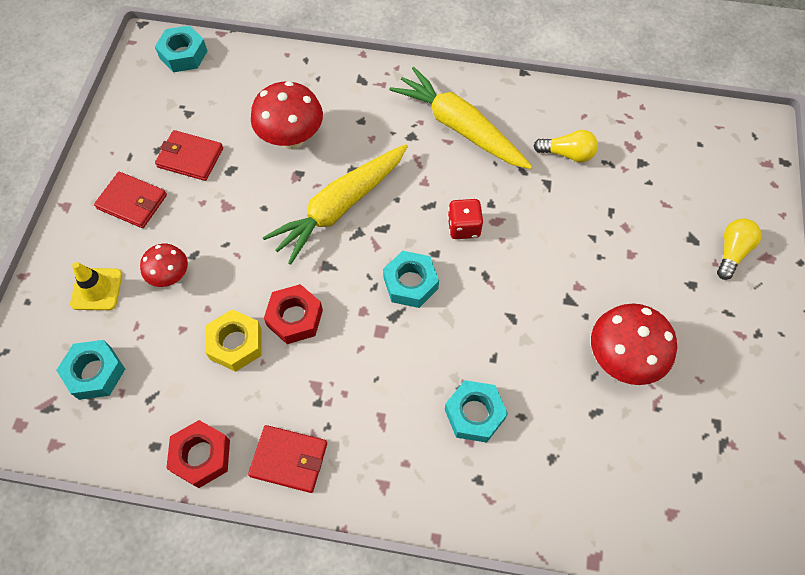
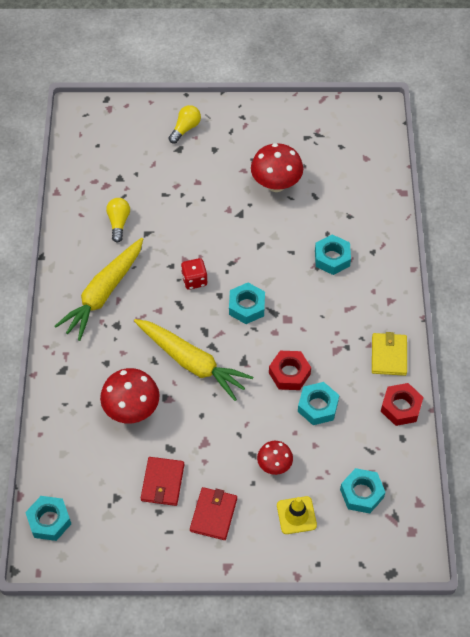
camera: 100 degrees left, 5 degrees down
(236, 344) = (317, 406): yellow nut -> turquoise nut
(289, 460) = (389, 355): red wallet -> yellow wallet
(732, 252) = (185, 128): yellow light bulb -> yellow light bulb turned 105 degrees clockwise

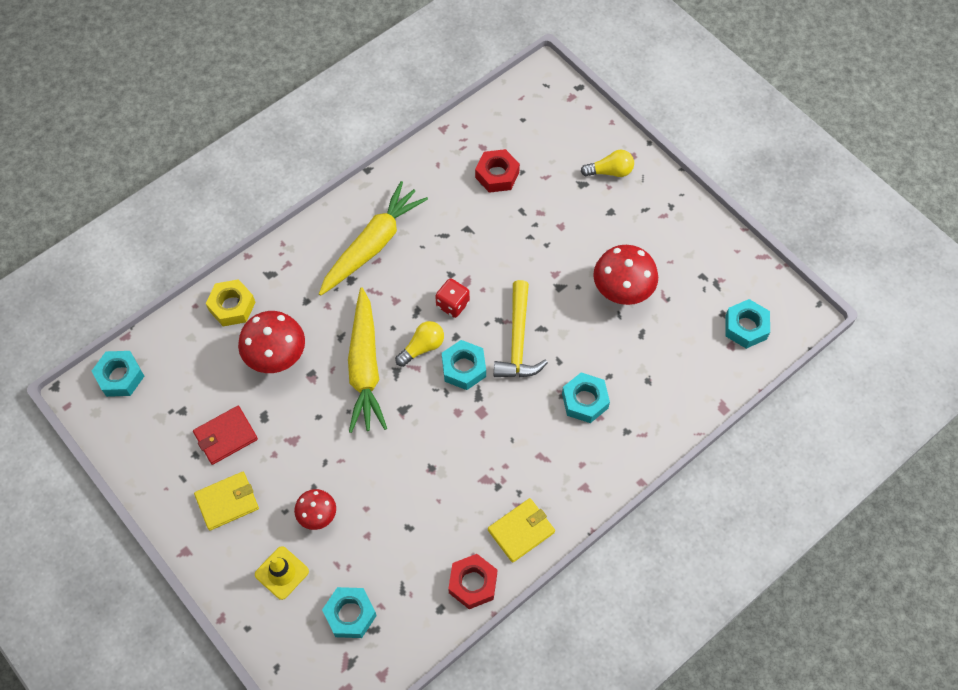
camera: 50 degrees right, 5 degrees up
(64, 411) = (232, 306): none -> yellow nut
(103, 294) = (373, 245): yellow carrot -> yellow carrot turned 135 degrees clockwise
(118, 222) = (457, 199): yellow light bulb -> yellow light bulb (422, 347)
(213, 514) = (227, 502): red wallet -> yellow wallet
(256, 263) = (518, 341): none -> yellow hammer
(289, 373) = (424, 457): red nut -> red nut (497, 175)
(317, 406) = (410, 508): turquoise nut -> turquoise nut (745, 327)

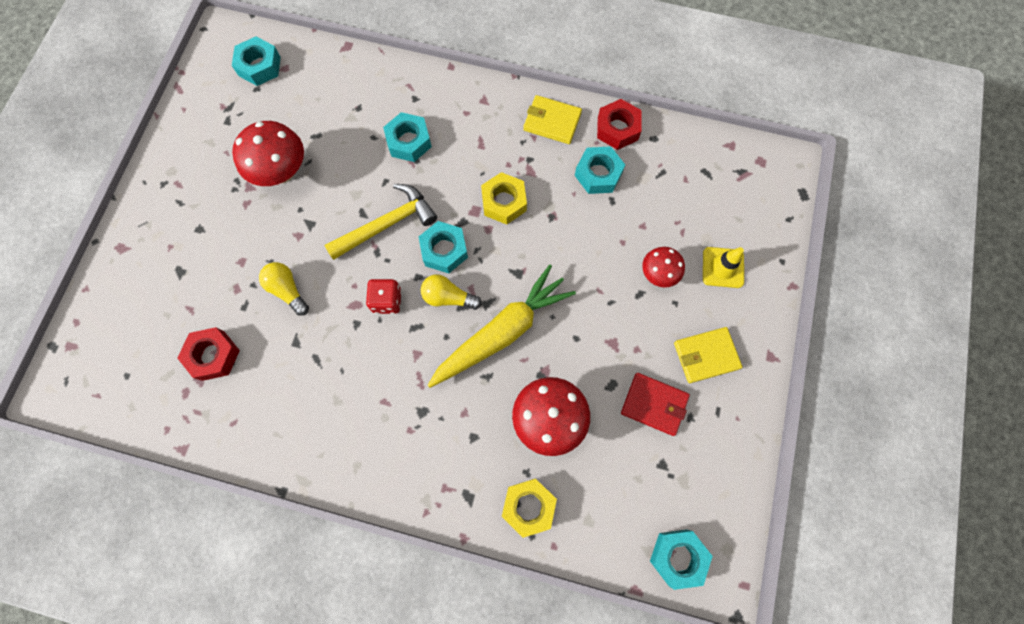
camera: 125 degrees left, 10 degrees up
(227, 502) = (706, 355): yellow wallet -> yellow wallet turned 45 degrees counterclockwise
(350, 614) = (710, 195): turquoise nut -> turquoise nut (598, 174)
(373, 245) = (369, 419): yellow carrot -> none
(472, 439) = (504, 202): none -> yellow nut
(610, 171) = (150, 255): yellow light bulb -> yellow light bulb (287, 290)

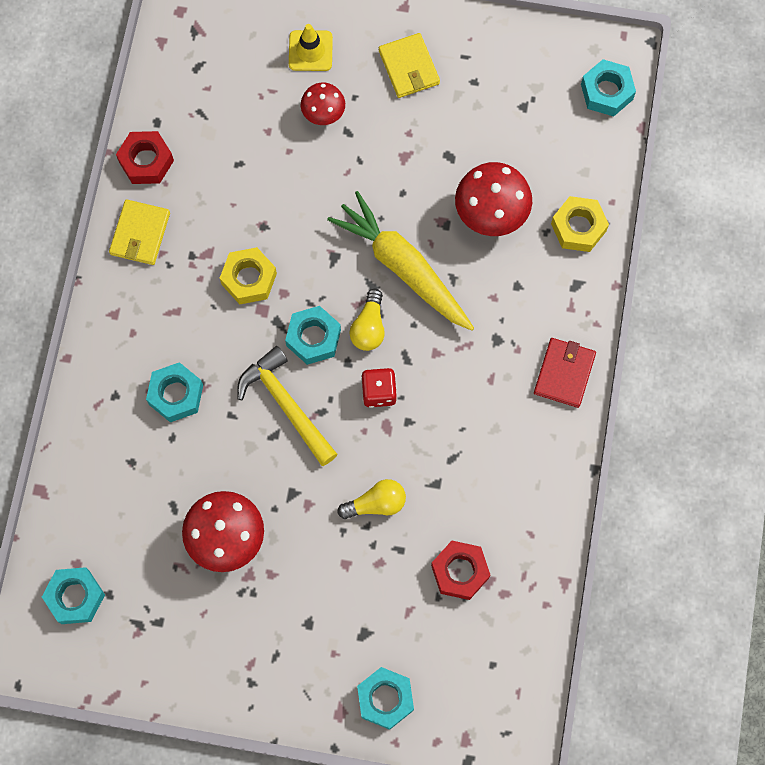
camera: 95 degrees left, 0 degrees up
(287, 290) = (376, 504): yellow light bulb -> yellow light bulb turned 150 degrees counterclockwise
(598, 174) = (207, 179): turquoise nut -> turquoise nut (385, 699)
(654, 404) = (464, 115): red wallet -> red wallet (564, 373)

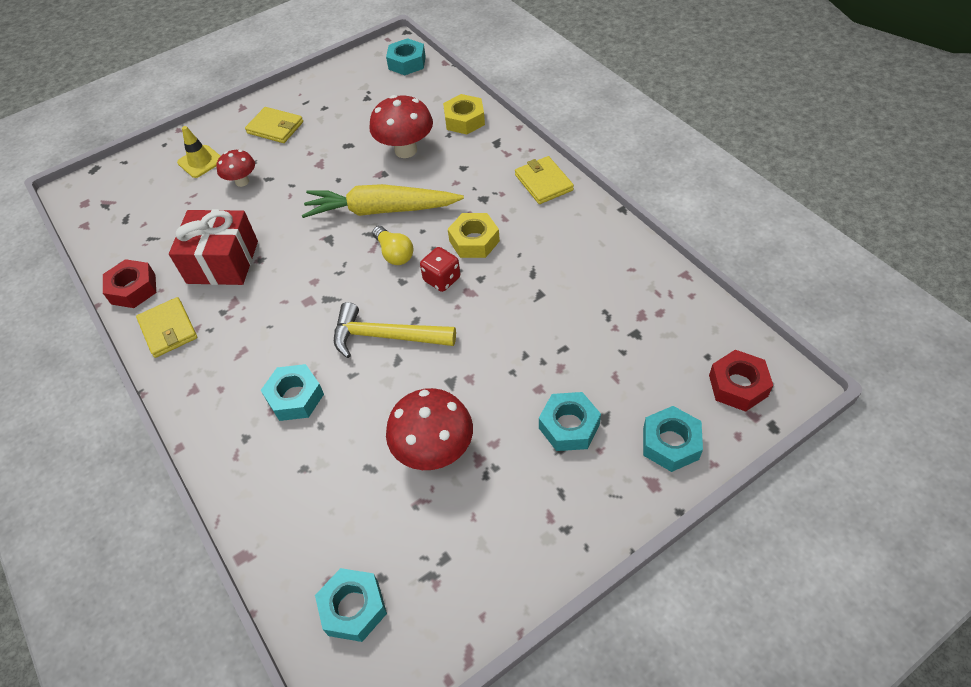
camera: 40 degrees left, 20 degrees down
(233, 199) = (222, 262): none -> red gift
(249, 279) = (280, 292): yellow nut -> yellow nut (474, 241)
(313, 338) = (362, 287): turquoise nut -> turquoise nut (569, 426)
(376, 504) = (515, 337): yellow light bulb -> none
(460, 571) = (617, 325): red nut -> red nut (738, 385)
(564, 373) = (543, 182): red wallet -> yellow wallet

